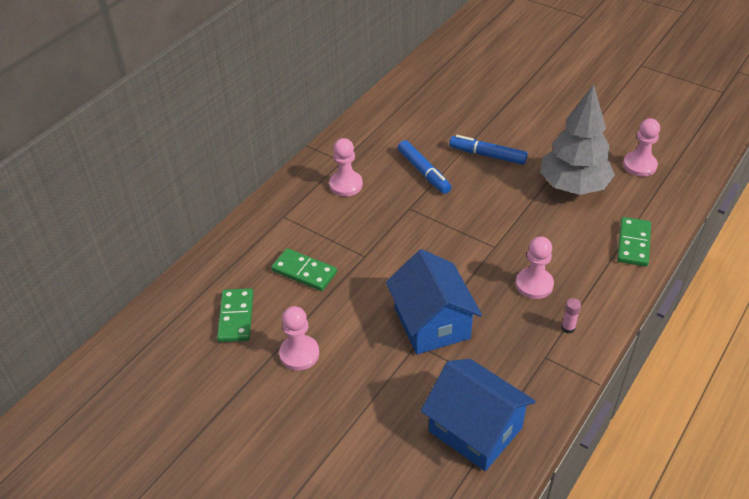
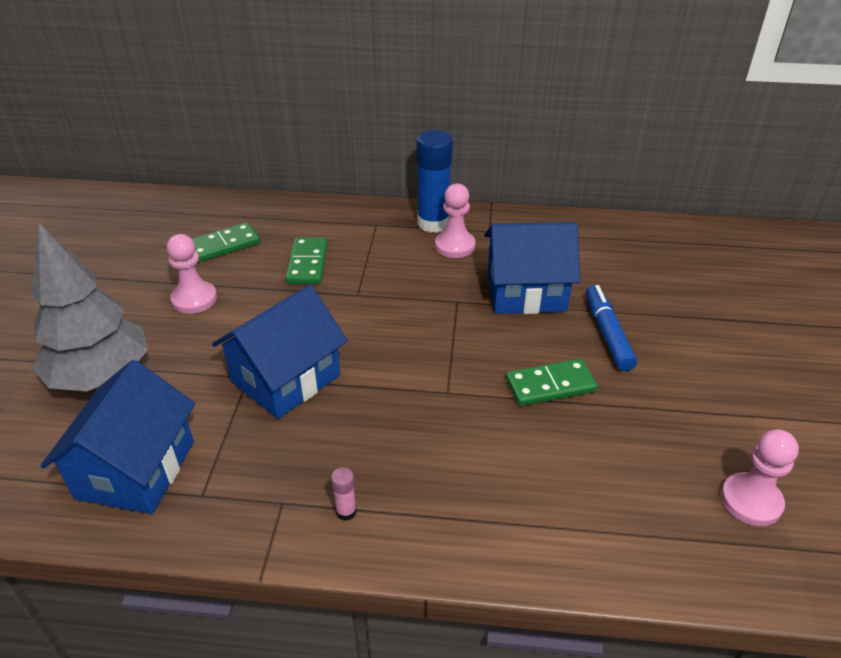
camera: 60 degrees right, 5 degrees down
(308, 185) = (433, 223): none -> blue glue stick
(423, 172) = (526, 292): blue marker -> blue house
(534, 284) = (405, 451): pink pawn -> none
(573, 186) = (628, 435): grey tree -> grey tree (101, 376)
(633, 243) = (566, 542): green domino -> green domino (550, 385)

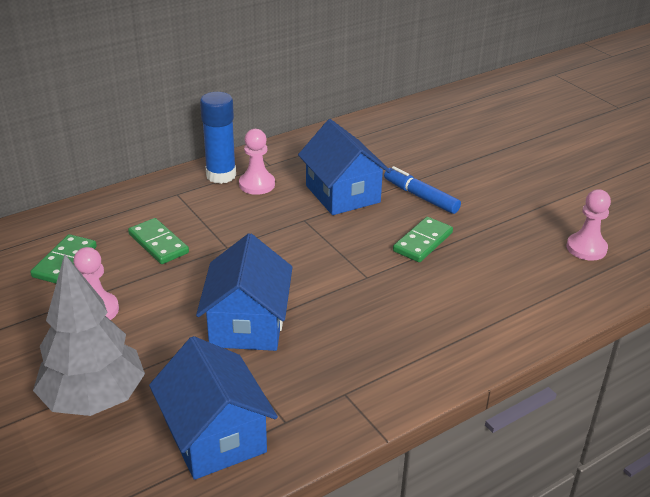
camera: 40 degrees left, 5 degrees down
(346, 511) = (391, 374): pink glue stick -> none
(526, 292) = (342, 194): blue house -> blue house turned 75 degrees counterclockwise

